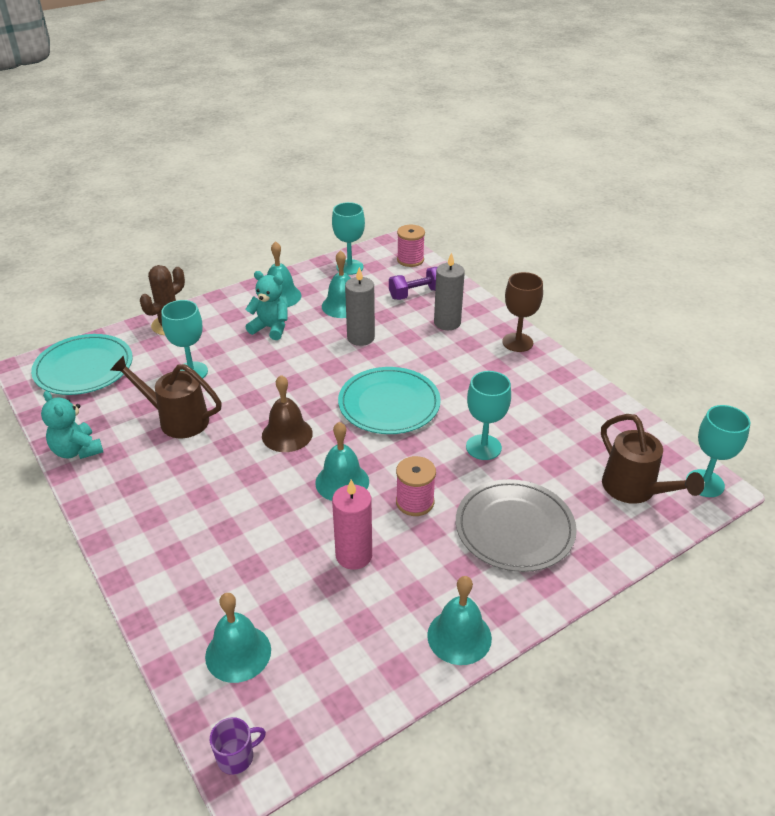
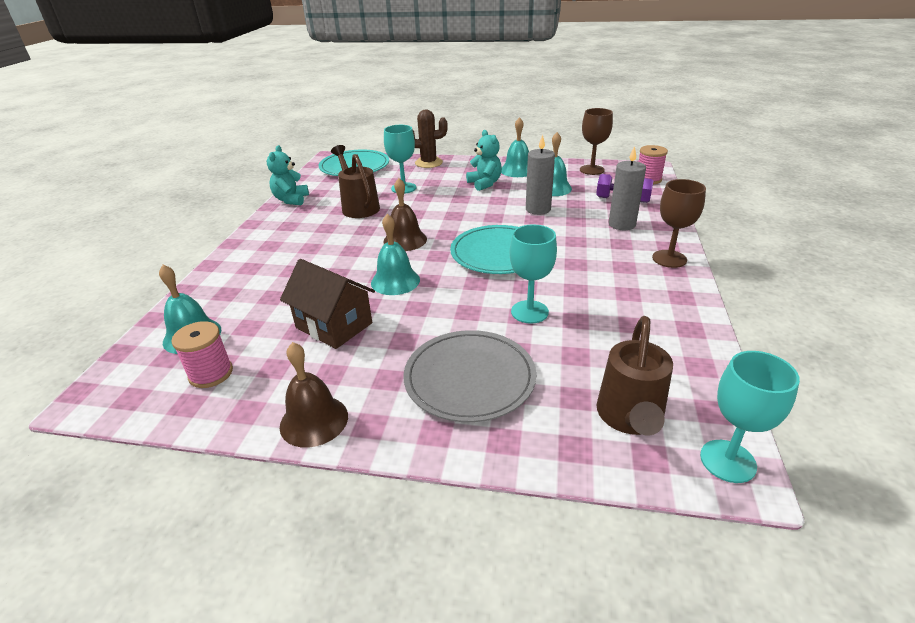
camera: 45 degrees right, 5 degrees down
(236, 757) = (100, 389): purple mug -> none
(349, 267) = (592, 170): turquoise goblet -> brown goblet
(354, 555) = (334, 325): pink candle -> brown house
(415, 502) = (422, 318): pink spool -> pink spool (211, 374)
(459, 636) = (314, 420): turquoise bell -> brown bell

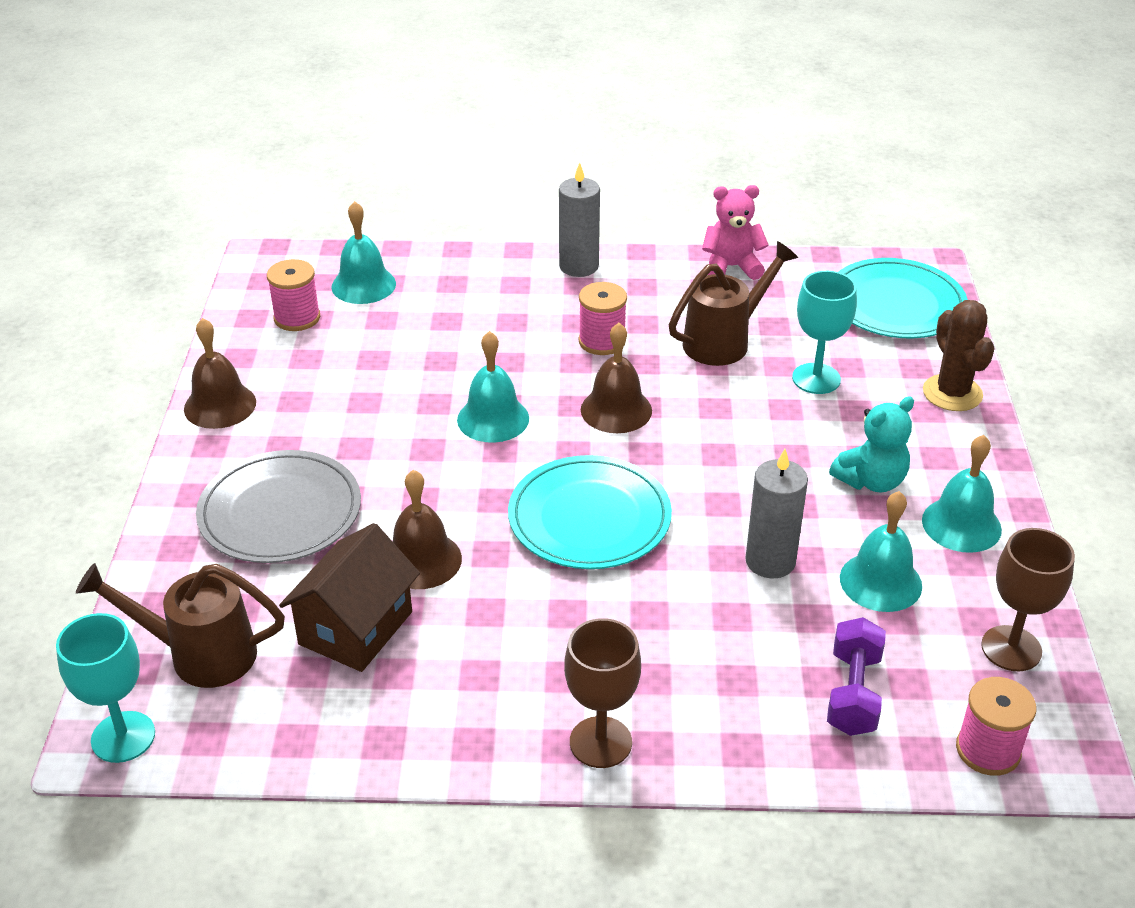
camera: 80 degrees right, 5 degrees up
(291, 200) = (731, 267): turquoise teddy bear -> pink teddy bear
(334, 325) = (385, 384): brown house -> brown house (355, 628)
(336, 241) = (602, 341): none -> pink spool
(529, 312) = (421, 560): turquoise goblet -> brown bell
(622, 224) = (731, 683): grey candle -> grey candle (579, 266)

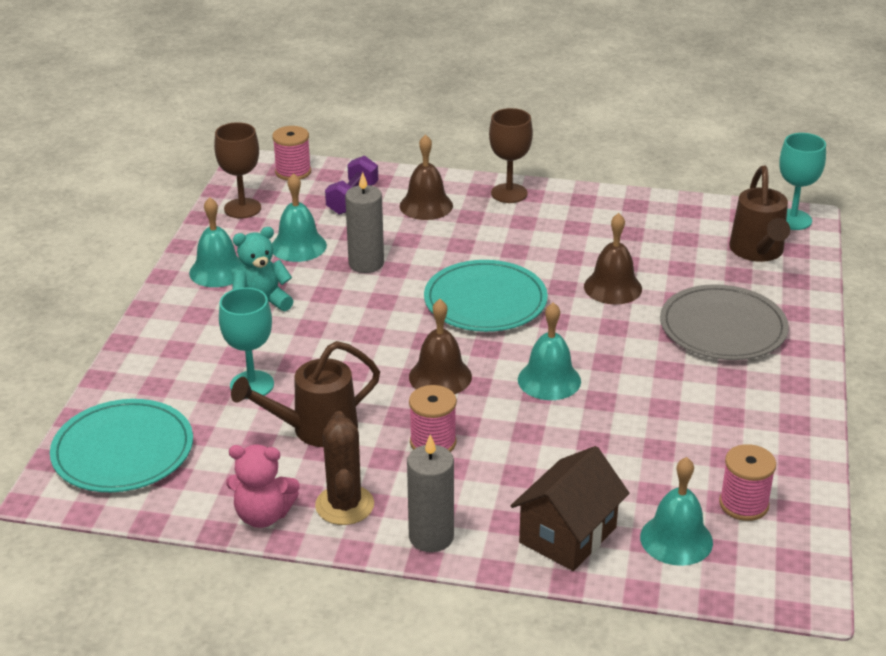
camera: 170 degrees left, 5 degrees down
(200, 654) = (758, 252): brown watering can -> brown watering can turned 75 degrees clockwise
(220, 405) = (797, 418): brown bell -> brown bell (426, 205)
(355, 628) = (657, 255): brown house -> brown house (568, 535)
(952, 393) = (144, 360): brown cactus -> brown cactus (344, 505)

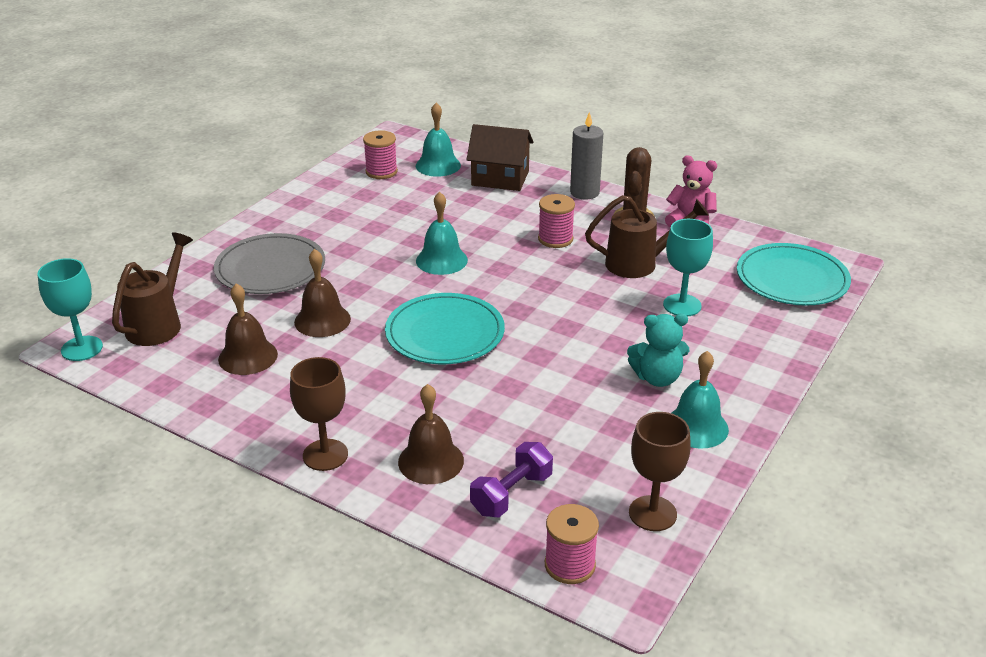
camera: 160 degrees left, 0 degrees up
(298, 246) = (600, 438): turquoise bell -> none
(366, 263) = (536, 399): grey candle -> none
(440, 376) = (524, 280): brown bell -> brown bell (248, 356)
(568, 535) = (500, 178): brown house -> brown house turned 45 degrees clockwise

